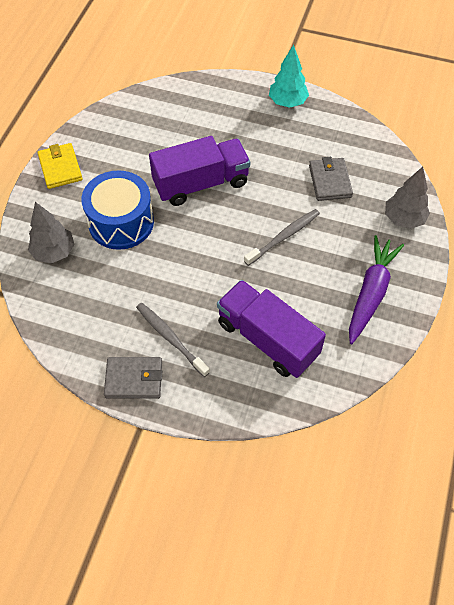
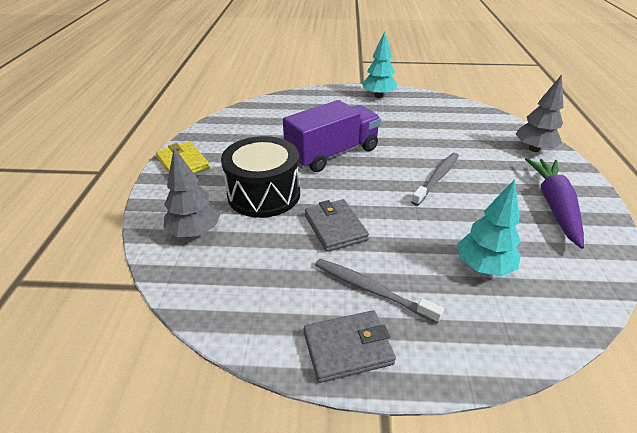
camera: 15 degrees left, 20 degrees down
(121, 222) = (264, 194): blue drum -> black drum
(267, 339) = (483, 267): purple truck -> turquoise tree
(330, 181) = (449, 135): grey wallet -> grey wallet (335, 228)

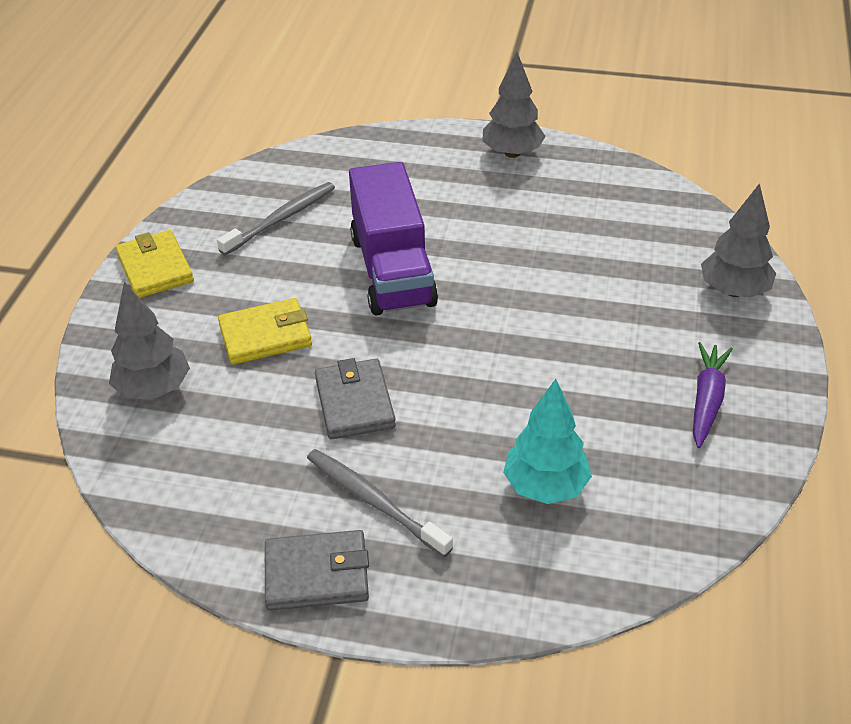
camera: 10 degrees right, 5 degrees up
(264, 194) = (265, 335): black drum -> yellow wallet
(332, 154) = (392, 270): purple truck -> purple truck turned 105 degrees clockwise
(378, 96) = (512, 153): turquoise tree -> grey tree
(437, 178) = (543, 332): grey toothbrush -> grey toothbrush (282, 218)
(554, 206) = (707, 400): purple carrot -> purple carrot, size x0.65

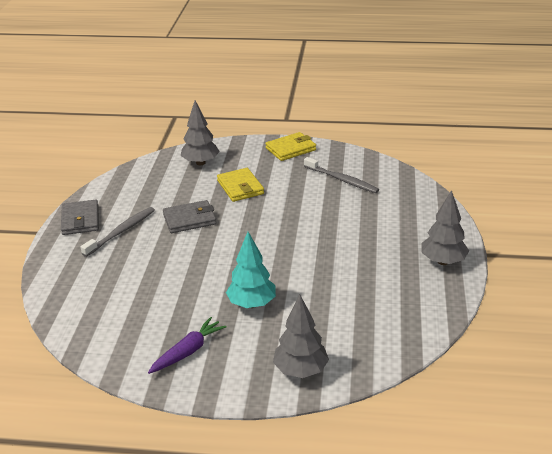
camera: 85 degrees right, 10 degrees down
(392, 270) = (300, 222): purple truck -> none
(545, 486) = (124, 286): turquoise tree -> turquoise tree (252, 304)
(707, 400) = (188, 351): purple carrot -> purple carrot turned 60 degrees counterclockwise

